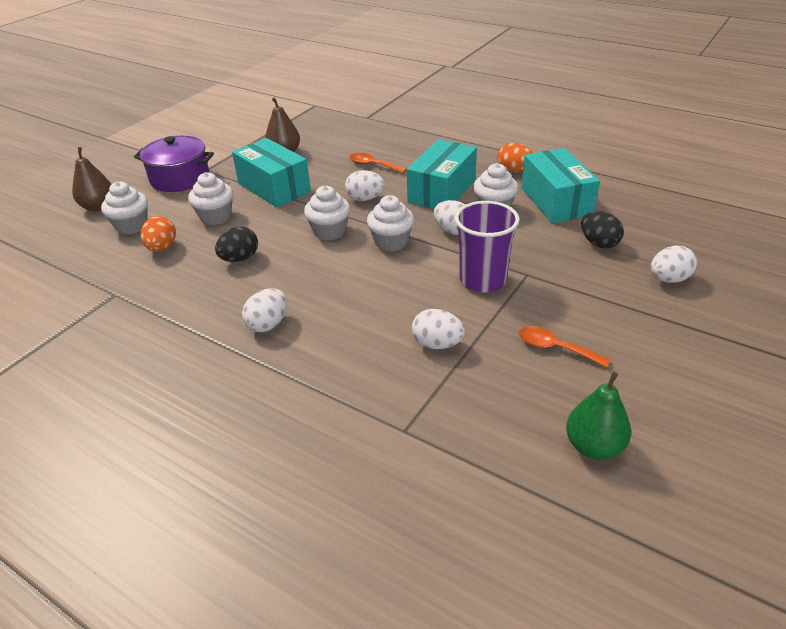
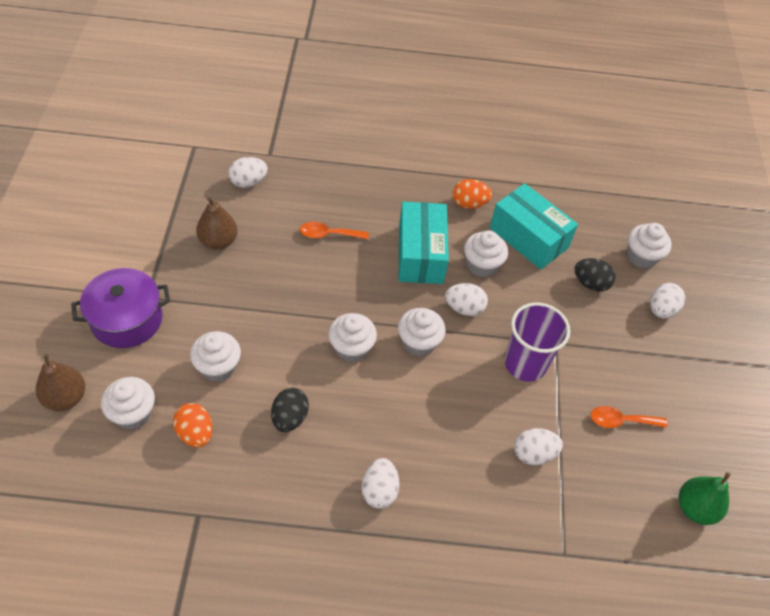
camera: 35 degrees left, 15 degrees up
(274, 188) = (248, 302): turquoise box -> none
(365, 199) = (354, 289): white egg -> white egg (248, 182)
(673, 238) = (641, 257): none -> white cupcake

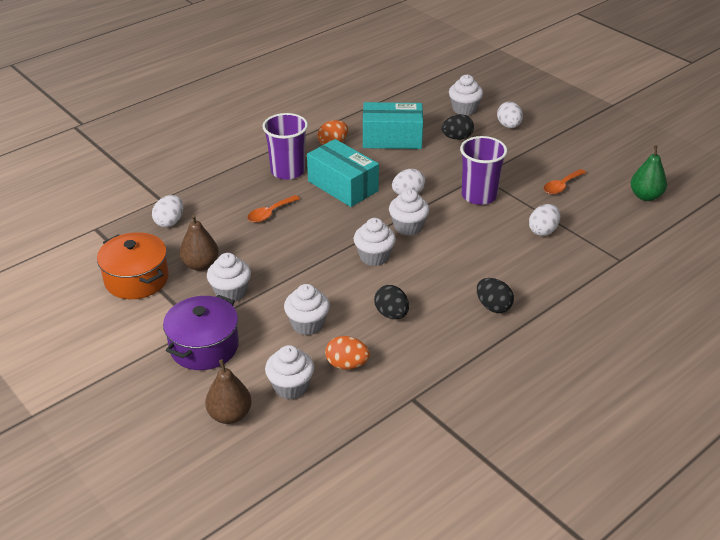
camera: 40 degrees left, 15 degrees down
(162, 217) = (136, 279): none -> orange pot
(379, 490) = (493, 306): white egg -> black egg
(396, 203) = (287, 171): none -> purple cup
(481, 265) = (386, 168): white cupcake -> white cupcake (231, 292)

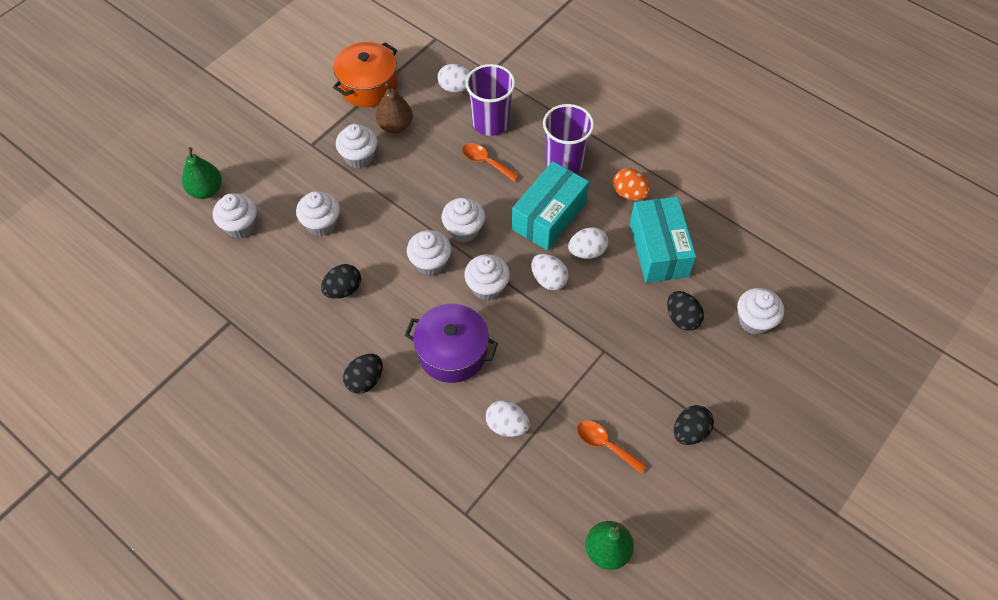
camera: 80 degrees right, 20 degrees up
(204, 346) = (286, 154): purple pot -> purple pot (452, 352)
(230, 415) = (206, 190): brown pear -> green pear
(343, 233) = (464, 230): none -> white cupcake
(347, 364) = (270, 263): orange egg -> none
(479, 196) = (562, 352): purple cup -> purple cup (490, 123)
(509, 126) = (730, 376): white egg -> white egg (587, 252)
(552, 149) = (690, 432): none -> black egg

